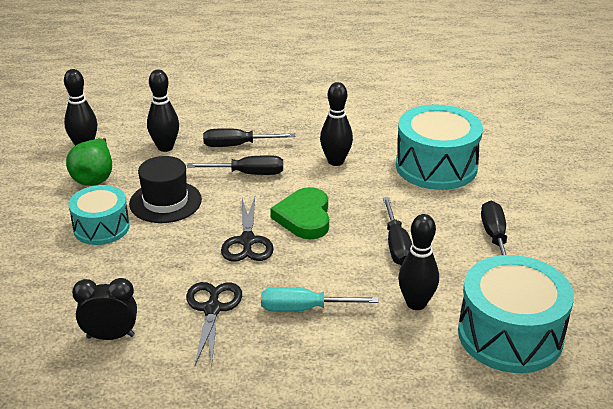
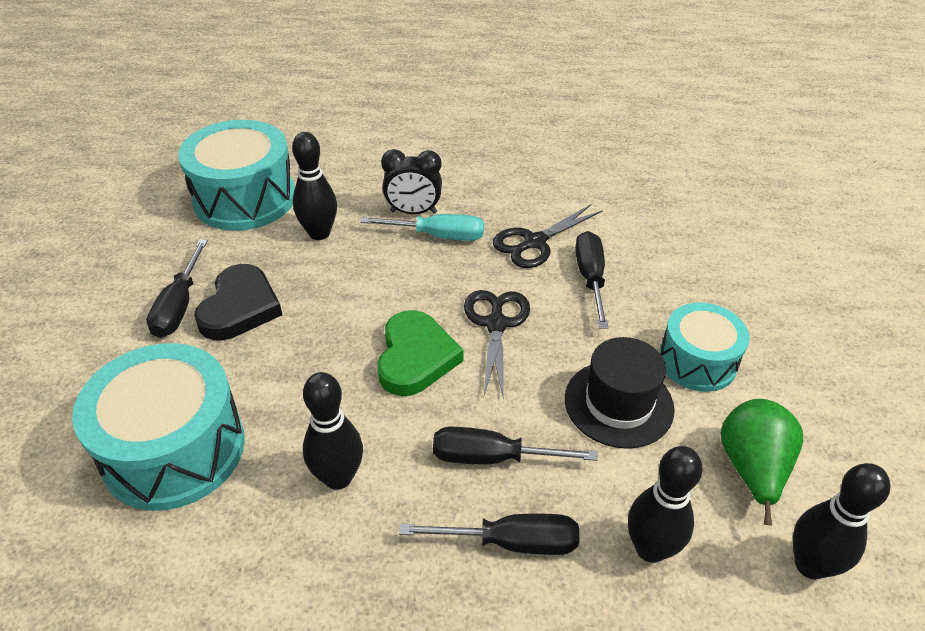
camera: 175 degrees left, 10 degrees up
(110, 336) = (633, 223): black clock -> black clock (413, 212)
(212, 309) = (534, 242): black scissors -> black scissors turned 45 degrees clockwise
(397, 246) = (308, 303): black screwdriver -> black screwdriver (590, 278)
(448, 239) = (240, 307): none -> black heart

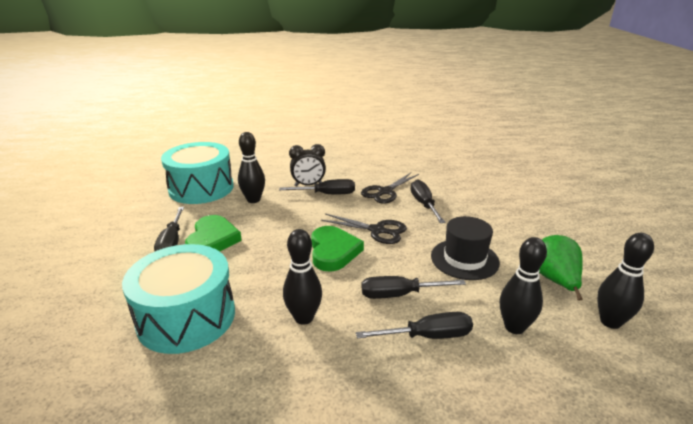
camera: 10 degrees left, 15 degrees down
(240, 307) = (212, 239): black heart -> green heart
(439, 236) = (327, 194): turquoise screwdriver -> black screwdriver
(496, 324) = (377, 230): black scissors -> black scissors turned 120 degrees clockwise
(697, 361) = (501, 235): turquoise drum -> none

